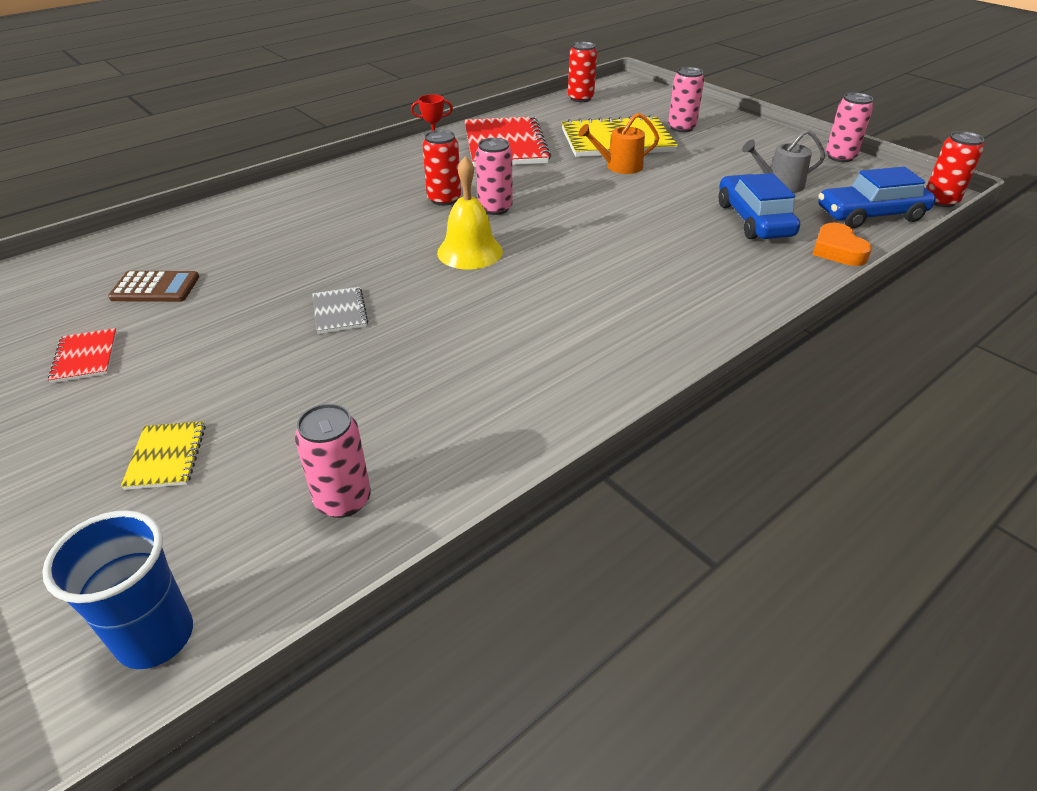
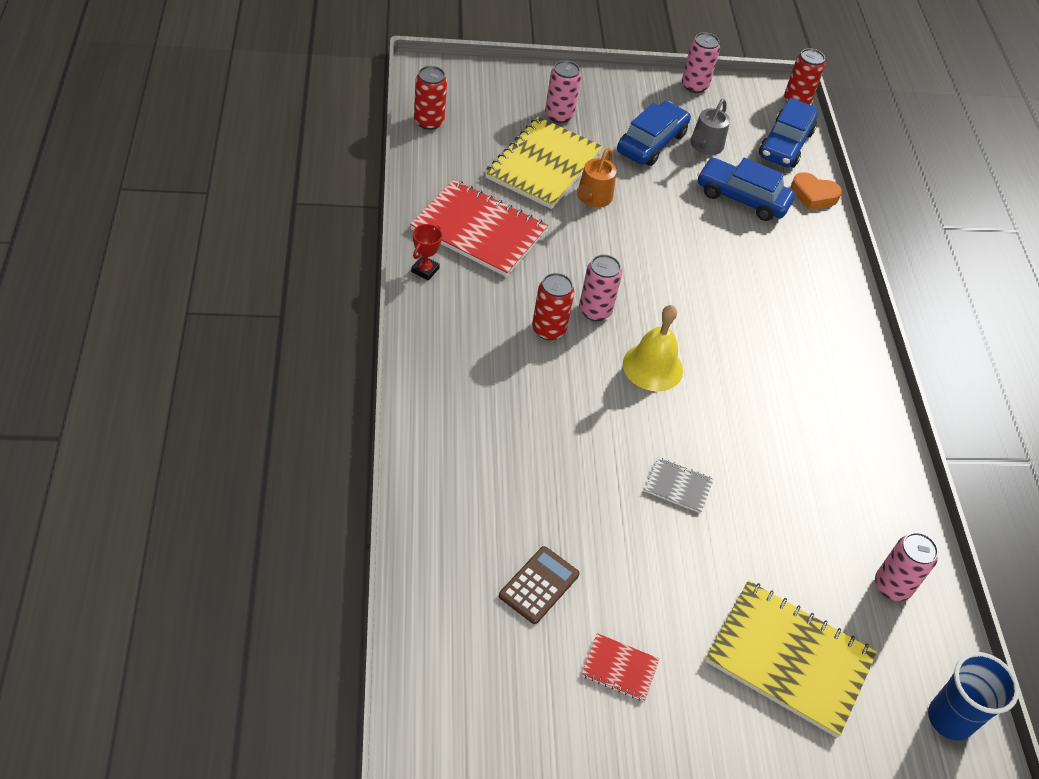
camera: 60 degrees left, 10 degrees up
(166, 457) = (789, 659): yellow notebook -> yellow notebook, size x2.19
(731, 165) = (651, 143): none -> blue car

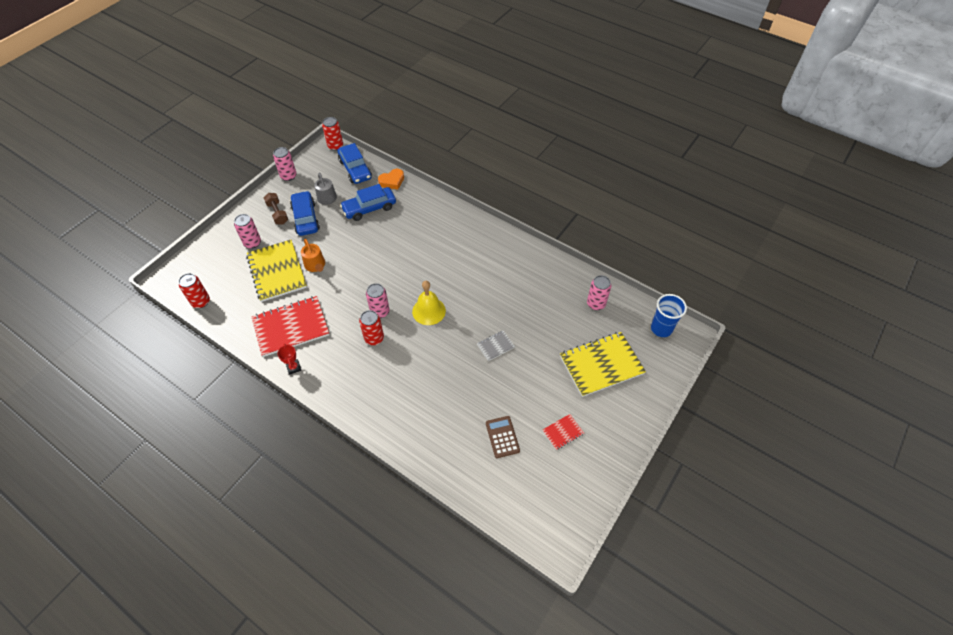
camera: 45 degrees left, 5 degrees up
(627, 111) = (277, 213): none -> brown dumbbell

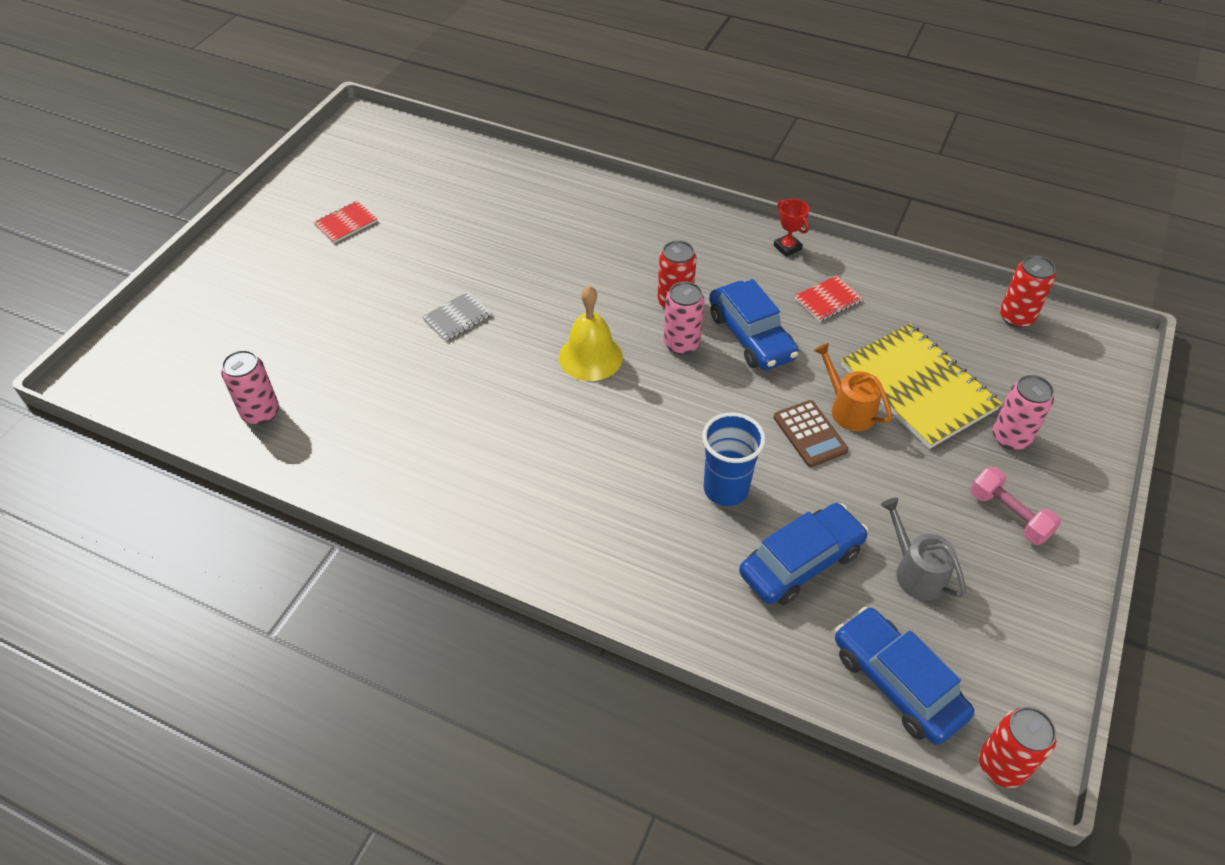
camera: 170 degrees right, 5 degrees down
(277, 213) = (1009, 515): brown dumbbell -> pink dumbbell
(288, 176) = (1059, 628): pink can -> none
(291, 327) = (827, 300): red notebook -> red notebook, size x0.46
(306, 218) = (936, 512): blue car -> blue car (751, 336)
(392, 181) = (778, 656): orange heart -> none
(502, 437) = (437, 208): brown calculator -> brown calculator (810, 434)
(601, 365) = (269, 313): yellow notebook -> none
(661, 329) = (140, 384): blue cup -> blue cup (725, 489)

